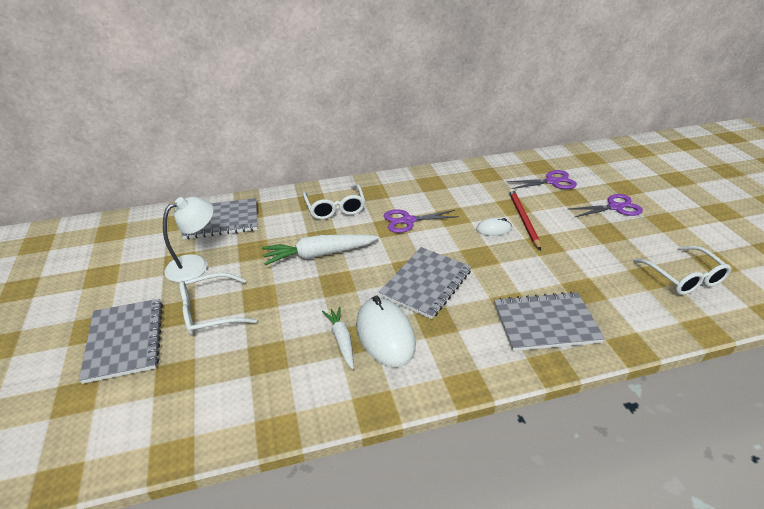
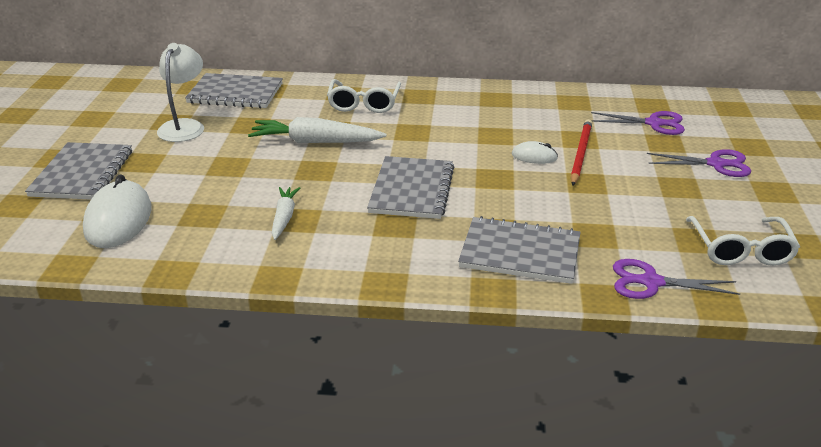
camera: 20 degrees right, 5 degrees down
(195, 264) = (184, 126): white lamp -> white lamp turned 60 degrees counterclockwise
(209, 312) = (172, 168): white glasses -> none
(385, 334) = (332, 223): white mouse -> white mouse (118, 220)
(408, 221) = (438, 130): purple scissors -> purple scissors (651, 282)
(426, 283) = (411, 190): grey notebook -> grey notebook turned 45 degrees counterclockwise

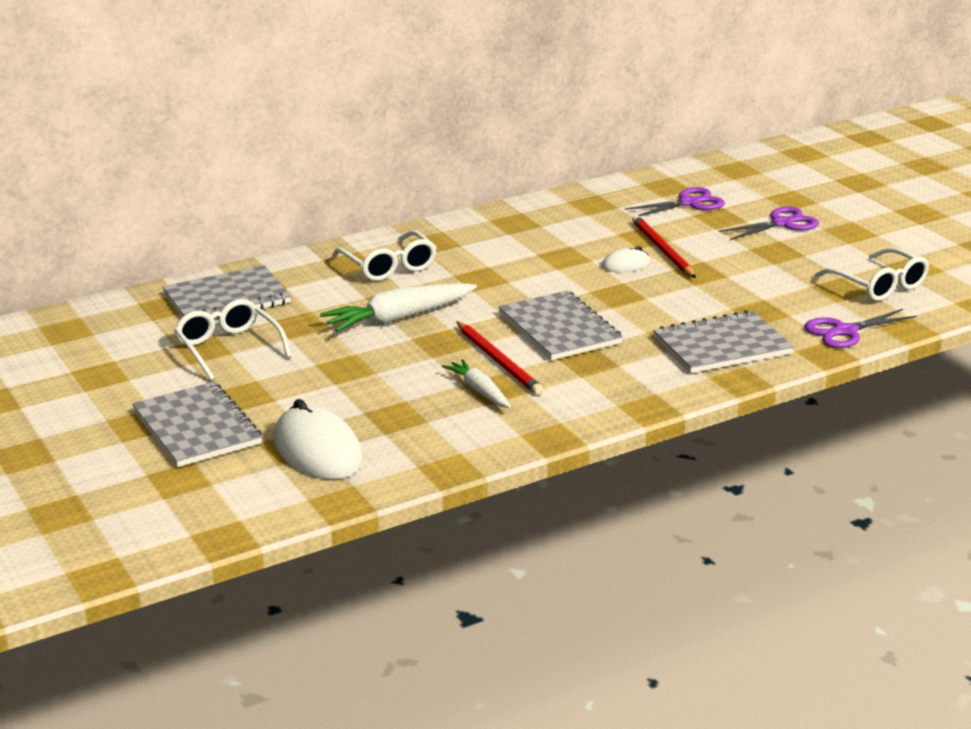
camera: 35 degrees left, 5 degrees down
(184, 126) = (228, 348): white lamp -> white glasses
(332, 199) = (498, 361): none -> red pencil

